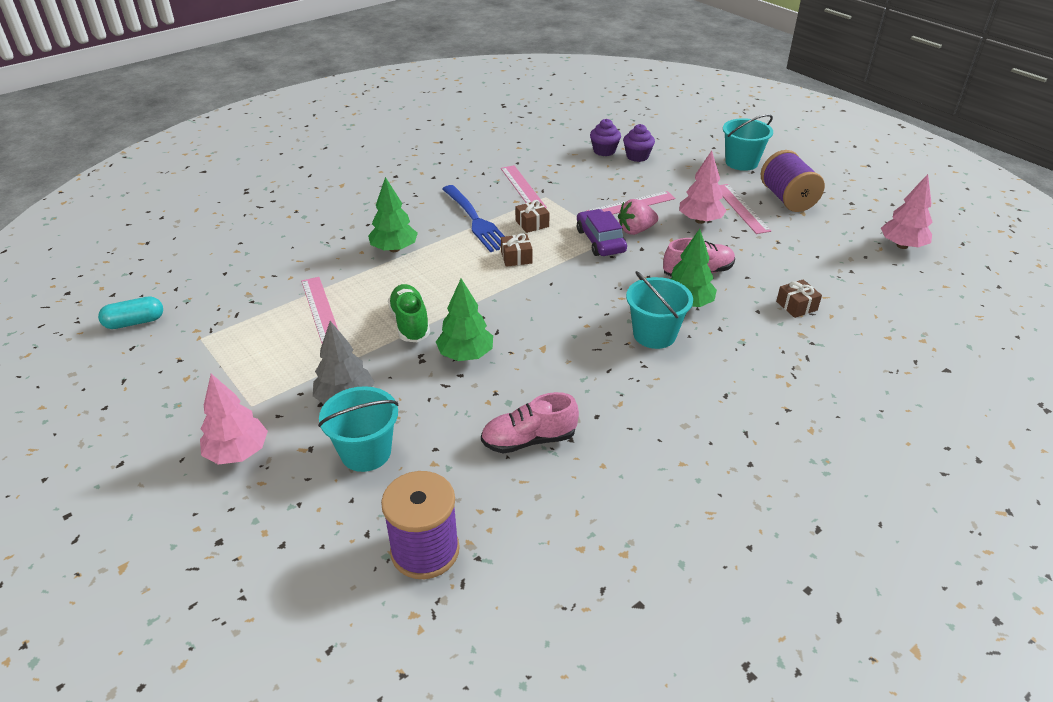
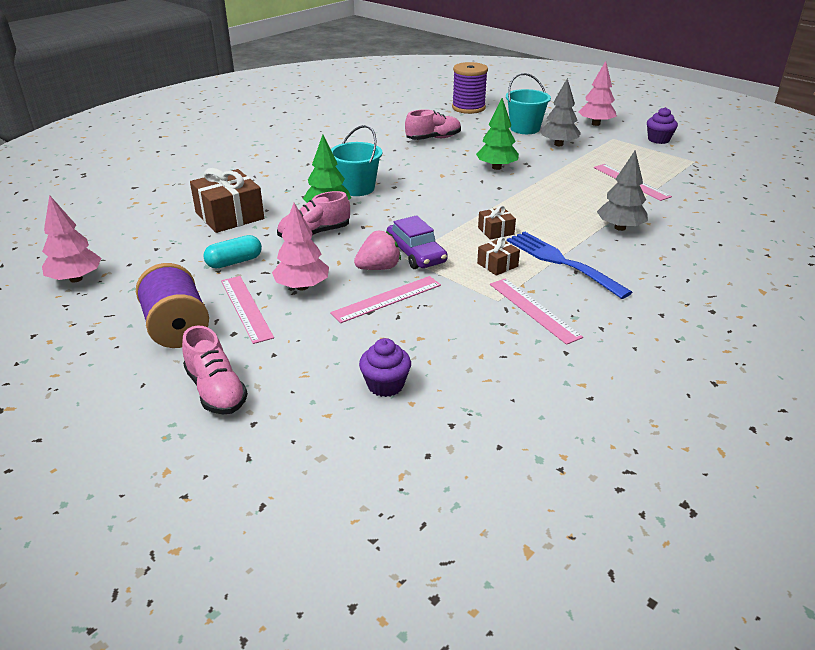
camera: 170 degrees right, 5 degrees down
(135, 322) = (756, 164): turquoise capsule -> turquoise capsule (234, 262)
(394, 249) = (620, 228): green tree -> grey tree
(410, 323) = (552, 180): green shoe -> none
(604, 151) = (441, 391): purple cupcake -> purple cupcake (658, 140)
(741, 162) = (216, 391): turquoise bucket -> pink shoe
(796, 306) = (229, 216): brown gift -> brown gift, size x1.99

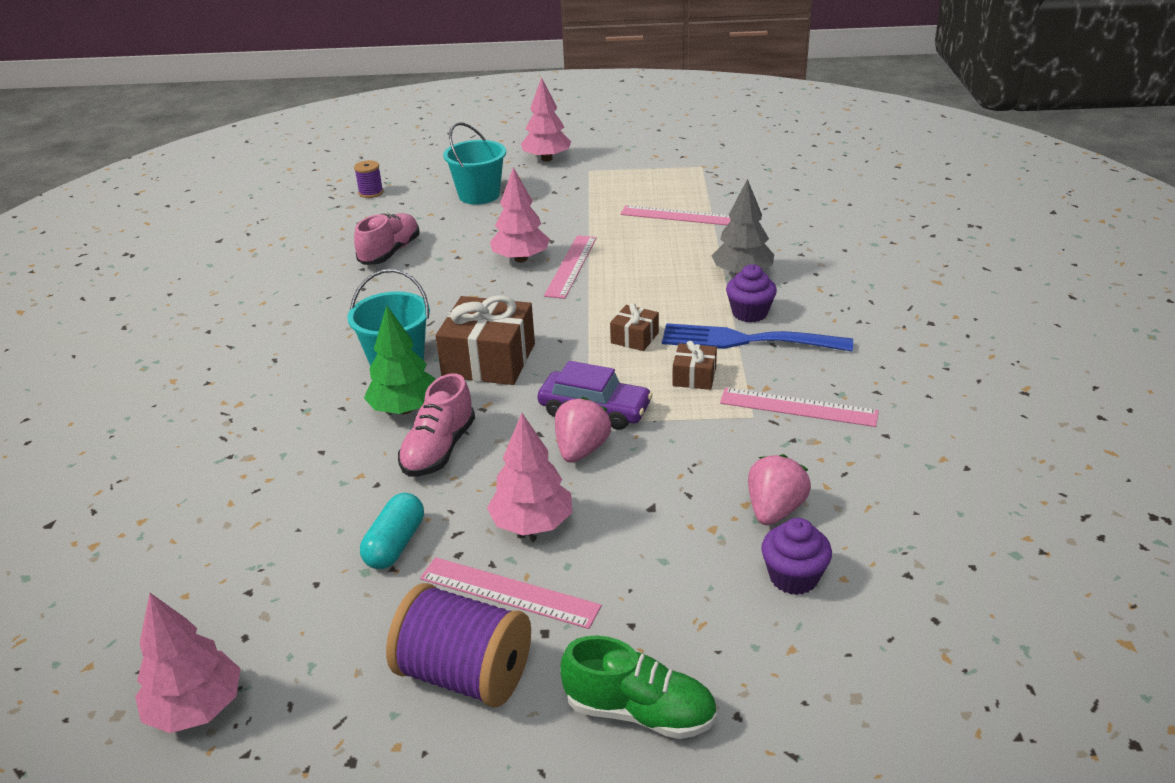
camera: 40 degrees left, 0 degrees up
(216, 391) = (639, 712): pink shoe -> green shoe
(229, 216) = (282, 486): brown gift -> brown gift (489, 360)
(387, 299) = (647, 481): pink ruler -> pink ruler (571, 266)
(430, 349) = (774, 510): none -> pink strawberry
(468, 108) = (371, 193): purple spool -> purple spool, size x0.50
(496, 167) = (521, 259): green tree -> pink tree
(558, 144) = (545, 200): grey tree -> none
(658, 140) = (635, 154): purple cupcake -> purple cupcake (749, 313)

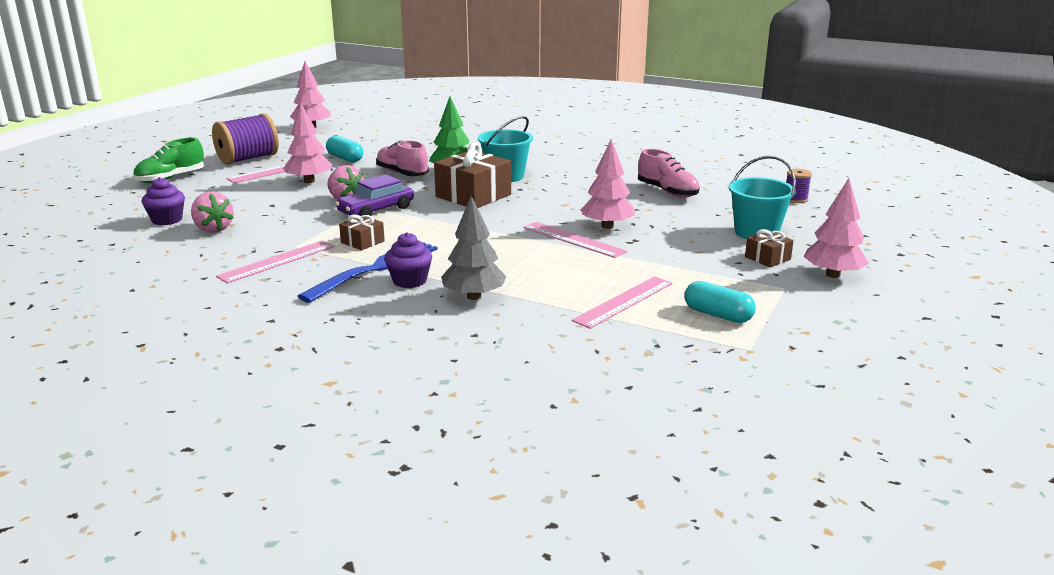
camera: 115 degrees right, 10 degrees down
(634, 338) = (437, 236): brown gift -> brown gift (767, 258)
(662, 182) = (718, 315): none -> turquoise capsule

